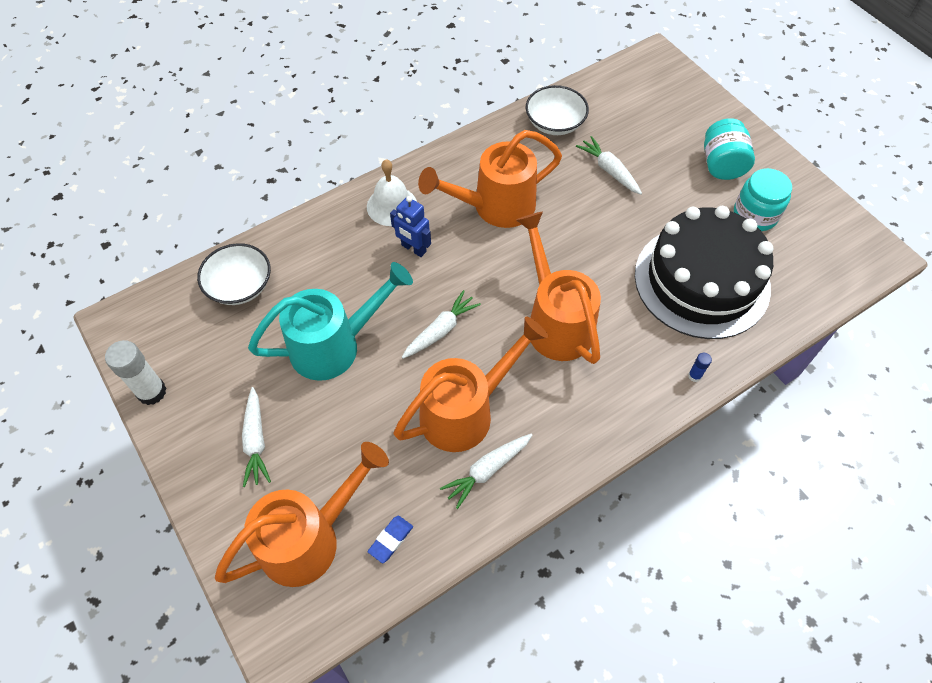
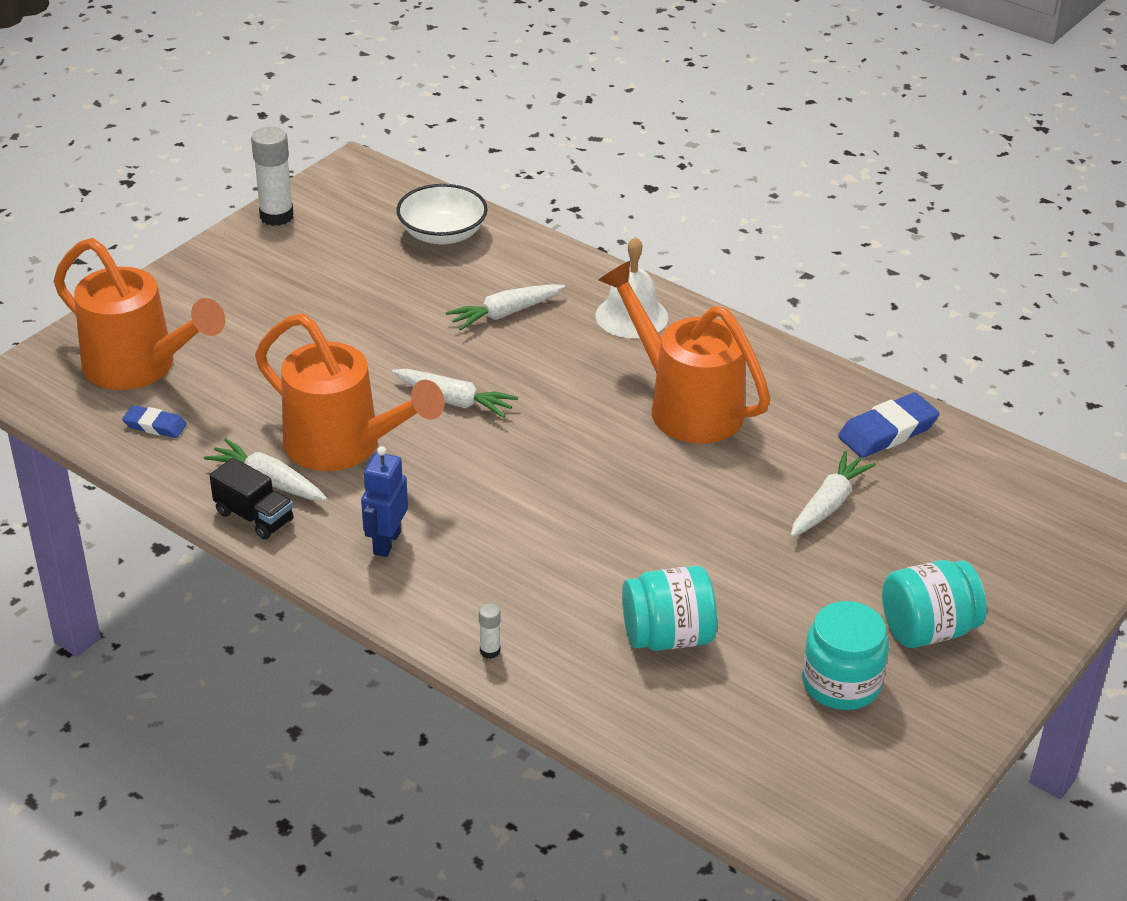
camera: 70 degrees right, 20 degrees down
(256, 441) = (243, 300): white carrot -> white carrot (505, 314)
(334, 345) = (392, 323): turquoise watering can -> none
(413, 249) = (571, 350): blue robot -> blue robot (386, 542)
(524, 488) = (254, 517): none -> black truck
(555, 123) = (887, 431): white bowl -> blue eraser
(556, 321) = (517, 499): orange watering can -> none
(694, 376) = (490, 651): blue glue stick -> white glue stick
(701, 281) = (667, 636): black cake -> turquoise jar

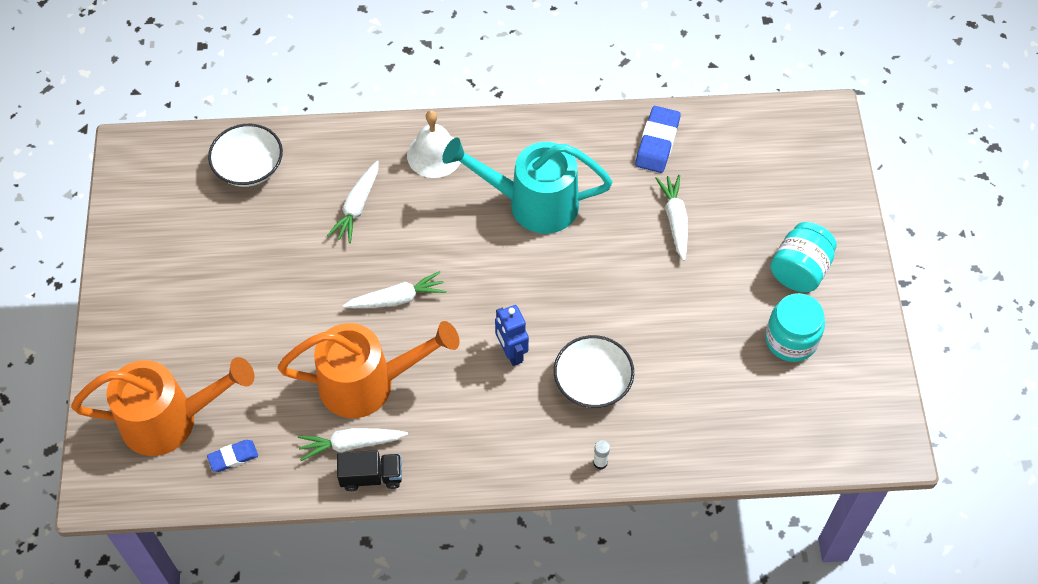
camera: 40 degrees left, 20 degrees up
(276, 216) = (121, 228): white glue stick -> none
(386, 542) = (467, 434): blue robot -> blue robot (511, 353)
(566, 581) = (592, 382): none -> white bowl
(667, 636) = (680, 378): turquoise jar -> none
(685, 405) = (532, 203): orange watering can -> turquoise watering can

